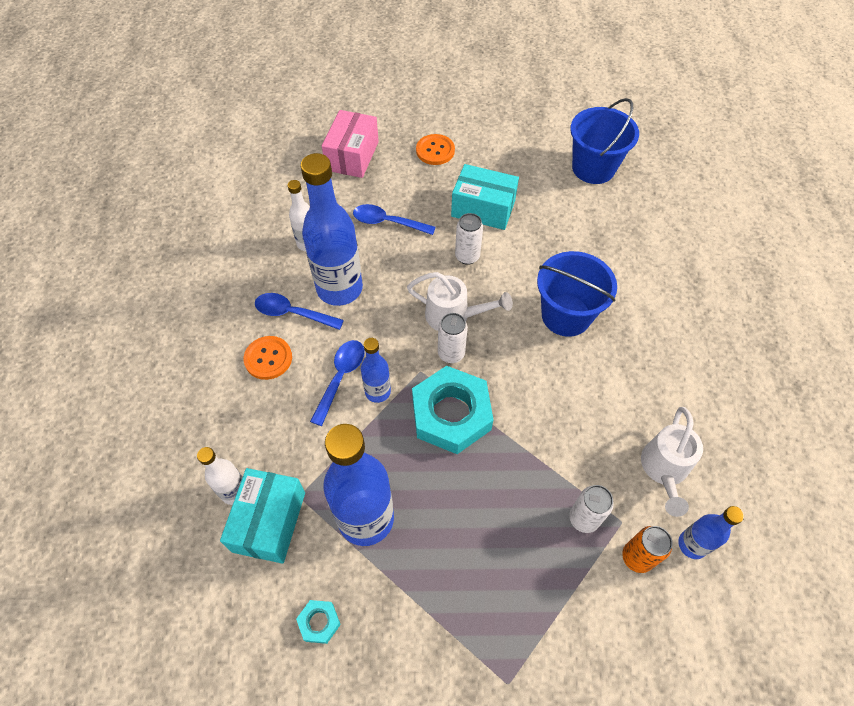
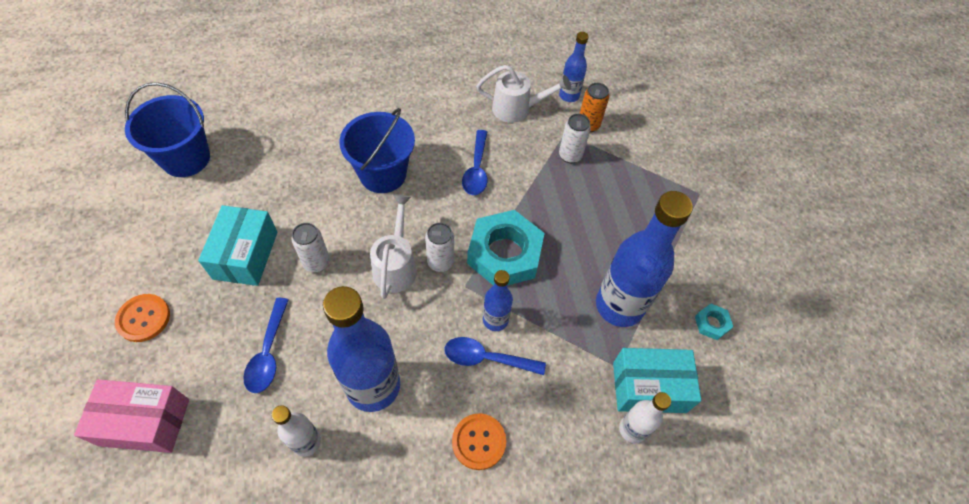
camera: 105 degrees left, 0 degrees up
(292, 313) = (414, 431): blue spoon -> blue spoon (476, 170)

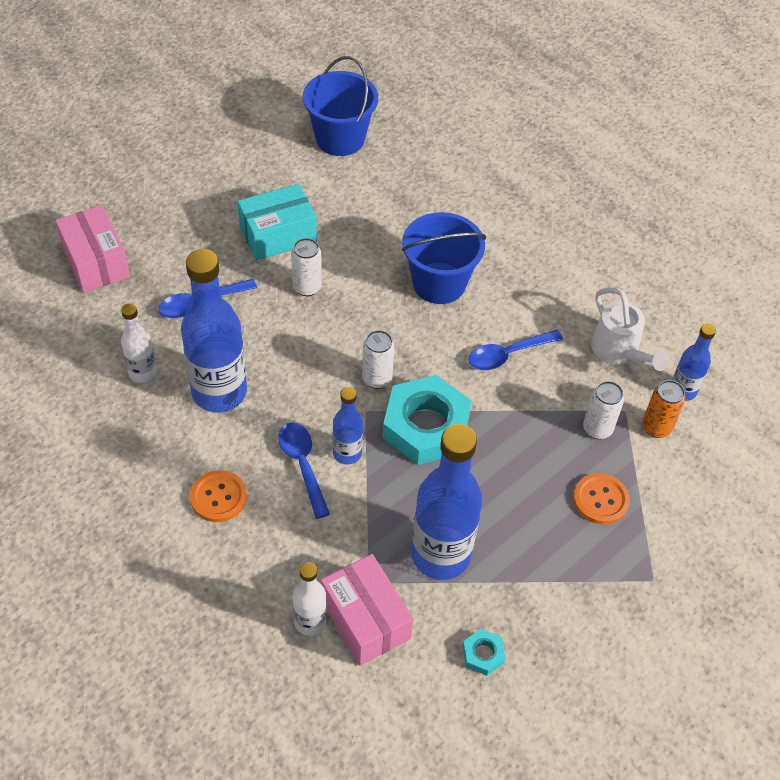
camera: 60 degrees right, 5 degrees down
(143, 318) = (176, 207): orange button -> orange button (600, 500)
(396, 266) = (347, 346): white watering can -> none
(649, 387) = (365, 619): turquoise box -> pink box

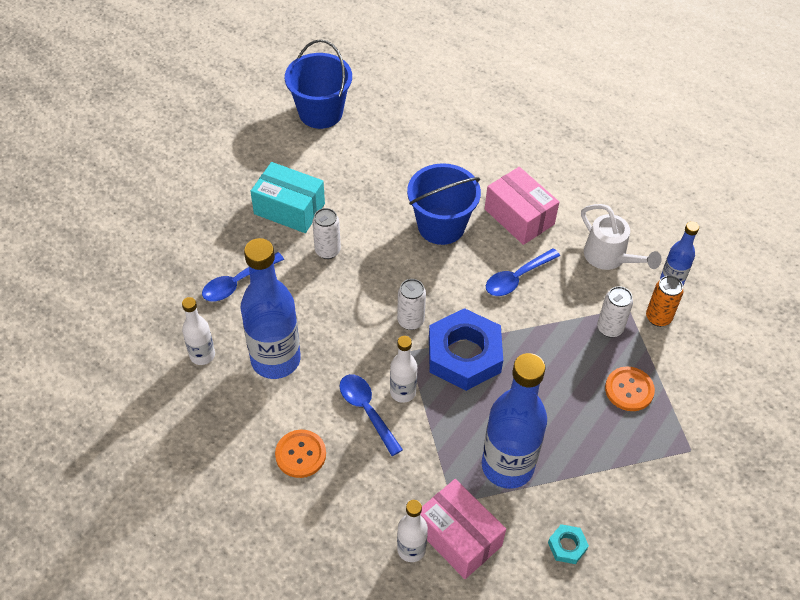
camera: 10 degrees left, 0 degrees up
(96, 262) = (133, 262): pink box -> pink box (519, 217)
(278, 235) = (289, 209): turquoise box -> turquoise box turned 60 degrees clockwise
(347, 453) = (403, 392): blue bottle -> white bottle
(426, 426) = (464, 355): turquoise nut -> blue nut

